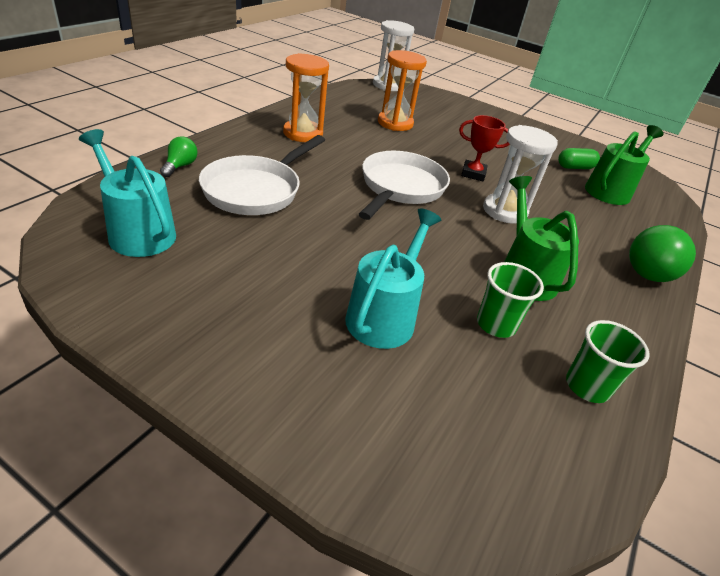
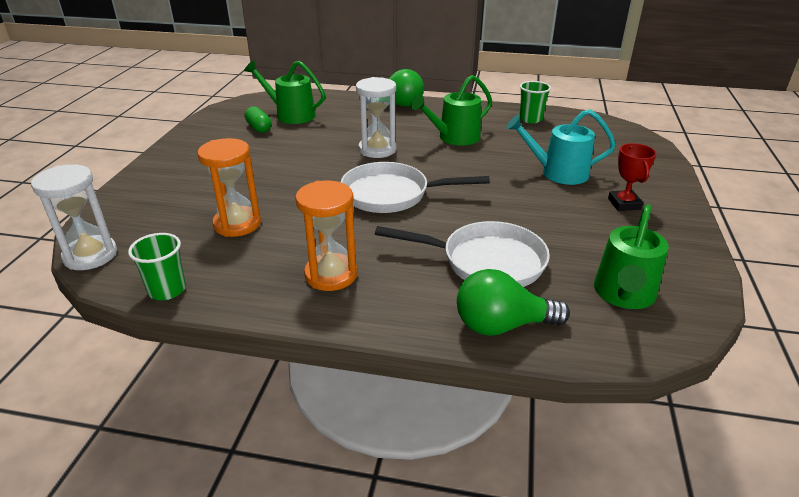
camera: 105 degrees left, 5 degrees down
(137, 232) = (623, 294): turquoise watering can -> green watering can
(180, 166) = (502, 325): green light bulb -> green light bulb, size x1.84
(473, 174) = (323, 167): red trophy -> red trophy (624, 204)
(496, 324) = (517, 142): green cup -> green cup (167, 290)

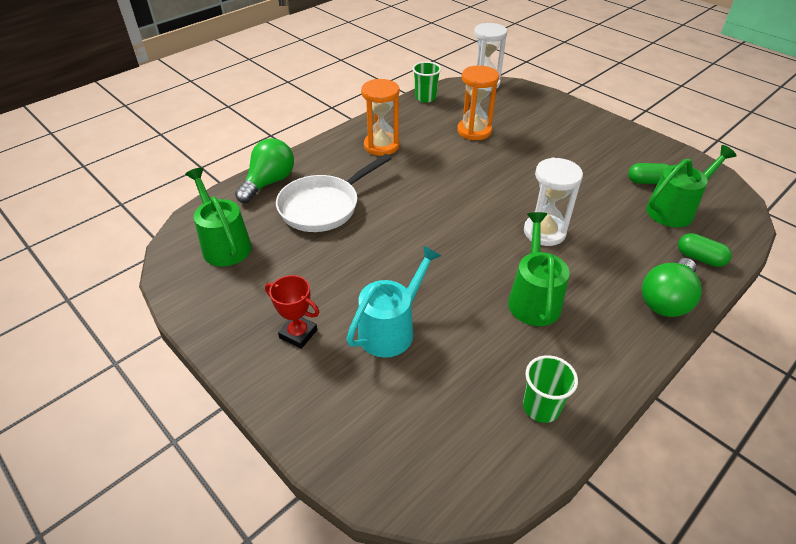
camera: 125 degrees right, 10 degrees up
(341, 102) = (699, 258): none -> green capsule
(391, 194) = (452, 205): white pan -> none

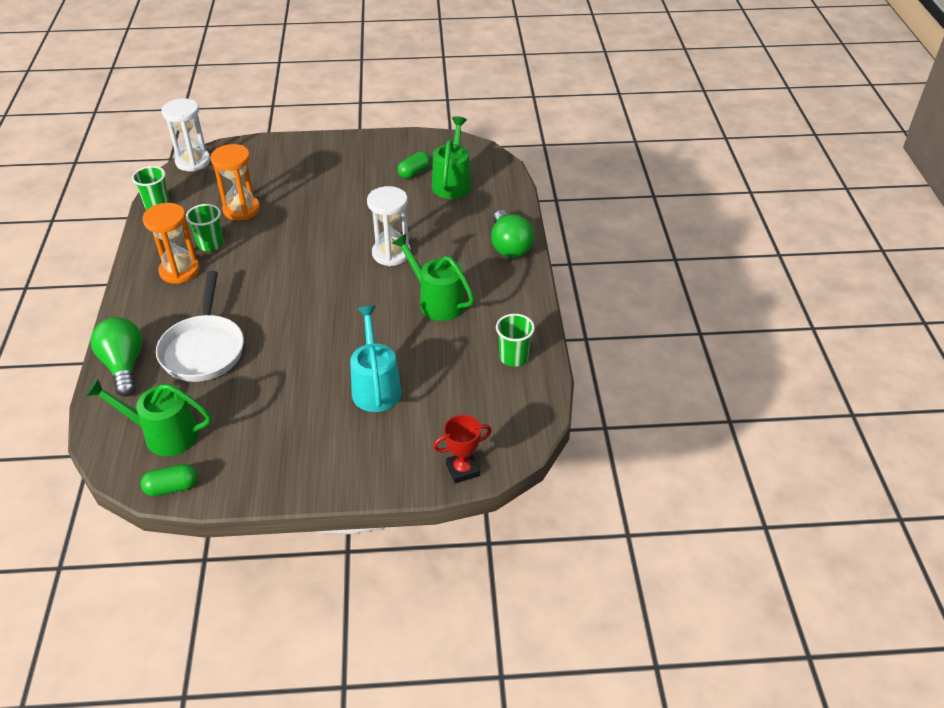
camera: 50 degrees left, 0 degrees up
(298, 334) = (319, 439): red trophy -> red trophy (462, 470)
(423, 141) = (210, 244): none -> green cup
(699, 258) = (499, 206): green capsule -> green capsule (172, 487)

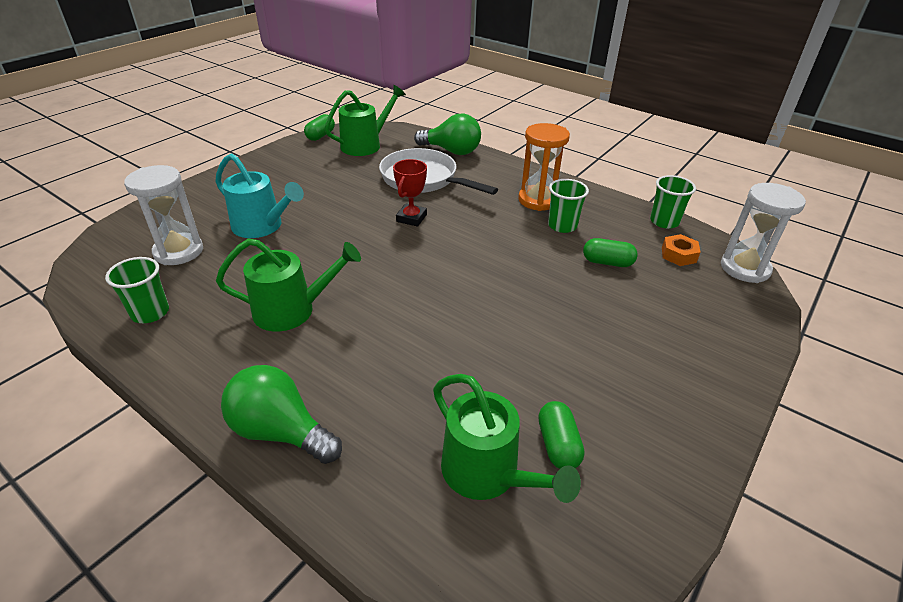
camera: 130 degrees right, 5 degrees down
(201, 187) = (678, 255): none -> orange nut
(241, 209) = (607, 262): orange hourglass -> green capsule
(391, 253) = (407, 321): white hourglass -> white hourglass (178, 251)
(462, 470) = (128, 223): red trophy -> red trophy (411, 218)

